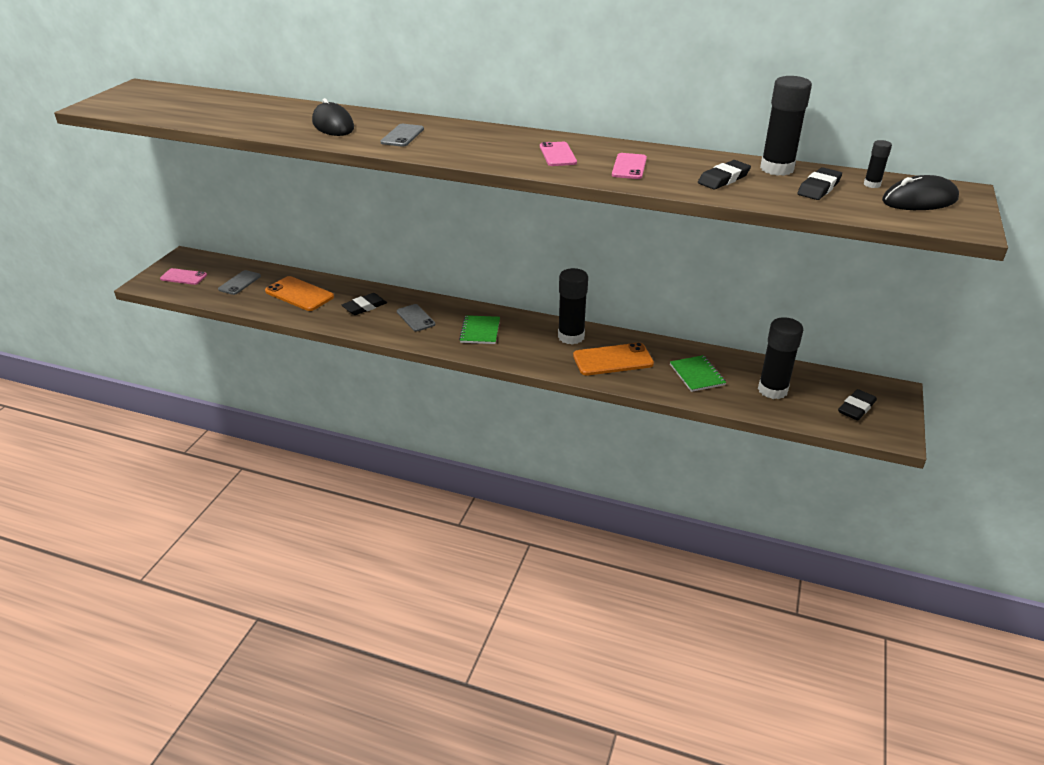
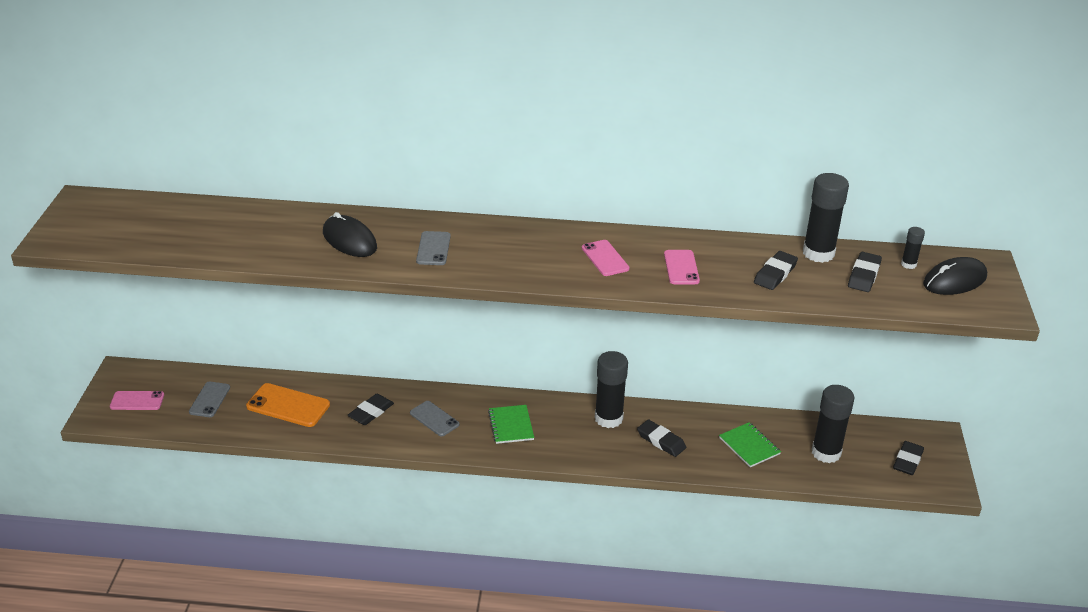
camera: 15 degrees left, 0 degrees up
(613, 360) = (661, 441): orange phone -> black eraser

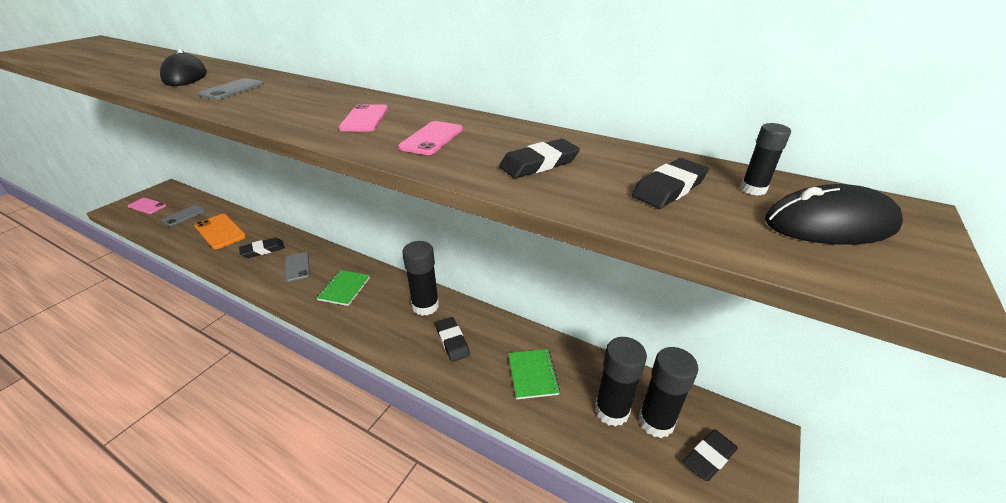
camera: 25 degrees right, 0 degrees up
(818, 253) = (621, 155): black glue stick -> black glue stick (656, 421)

